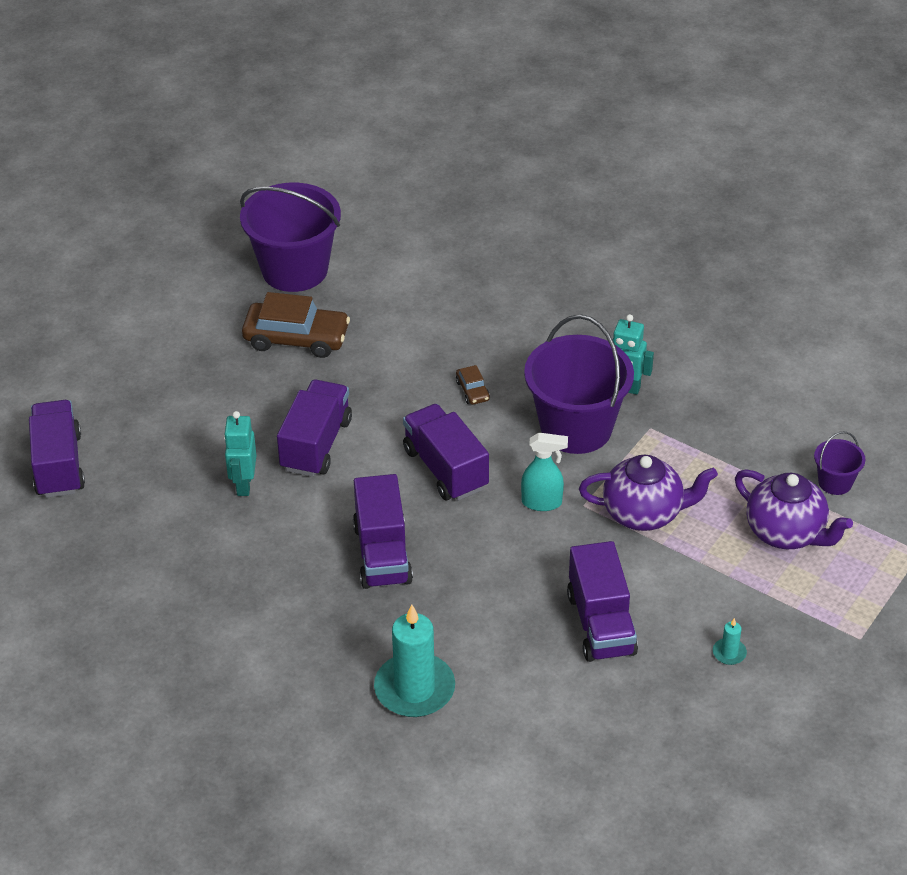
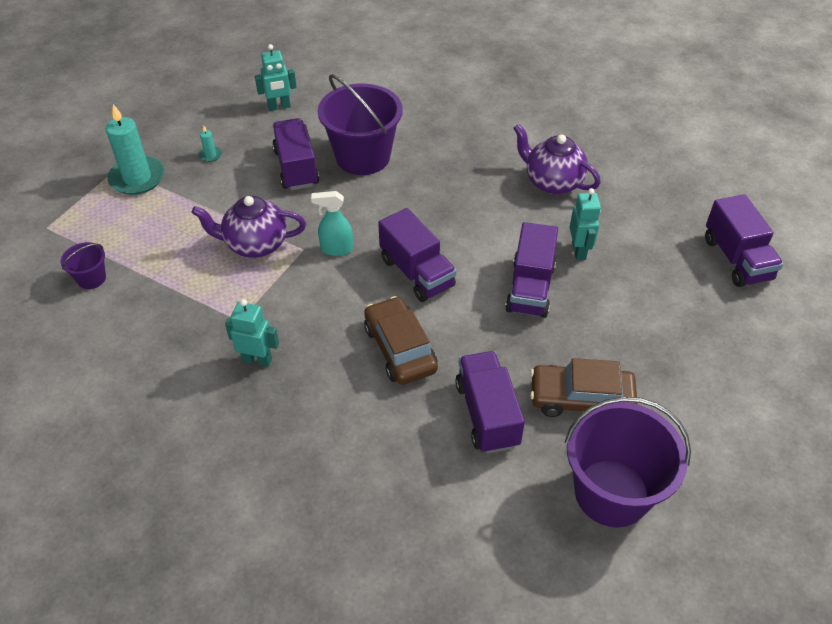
camera: 175 degrees right, 5 degrees up
(382, 554) = (457, 205): purple truck -> purple truck (487, 414)
(414, 689) = (420, 126): turquoise candle -> turquoise candle (137, 178)
(472, 390) = (400, 349): brown car -> brown car, size x2.18
(576, 428) = (305, 316): purple bucket -> purple bucket (363, 157)
(637, 741) = (279, 107): none -> turquoise robot
(786, 533) = (146, 235): purple teapot -> purple teapot (552, 182)

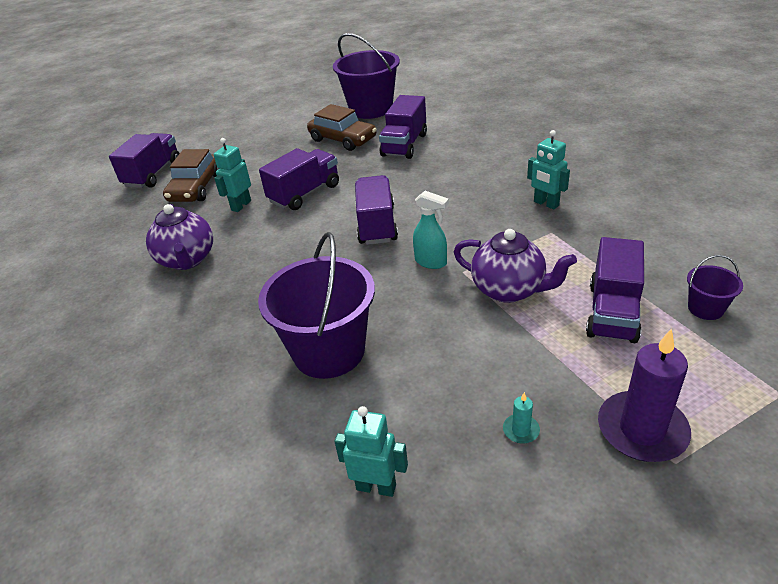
camera: 145 degrees left, 10 degrees down
(137, 178) = (642, 430): turquoise candle -> purple candle
(296, 168) = (415, 365): purple truck -> purple truck (612, 312)
(400, 349) = (432, 184): brown car -> brown car (196, 188)

